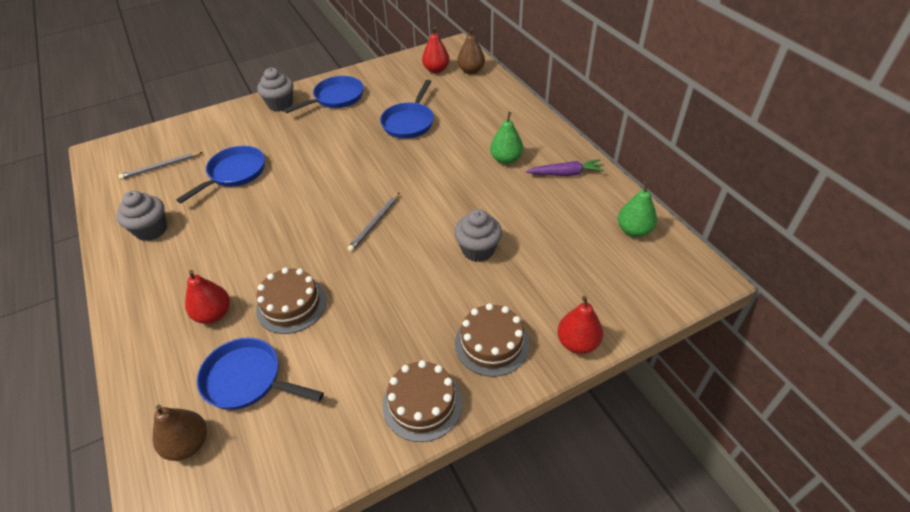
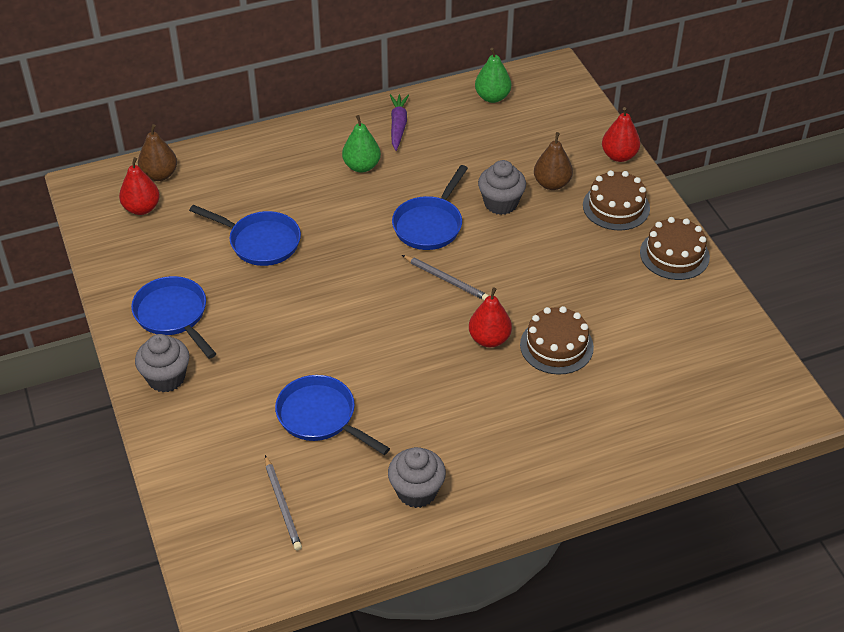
camera: 85 degrees left, 0 degrees up
(188, 444) = (711, 410): brown pear -> brown pear (552, 184)
(214, 314) = (562, 409): red pear -> red pear (489, 339)
(248, 380) = (645, 373): blue pan -> blue pan (430, 224)

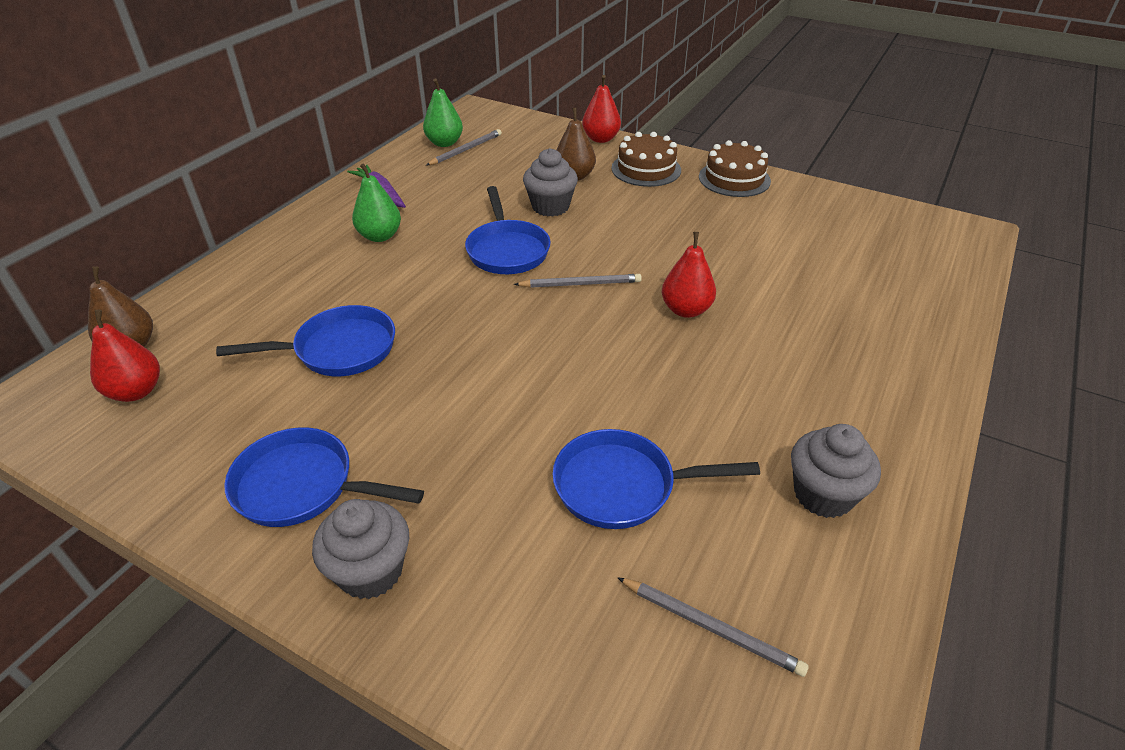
camera: 40 degrees left, 5 degrees down
(500, 113) = (466, 150): none -> grey pencil
(556, 346) = (747, 284): brown cake -> none

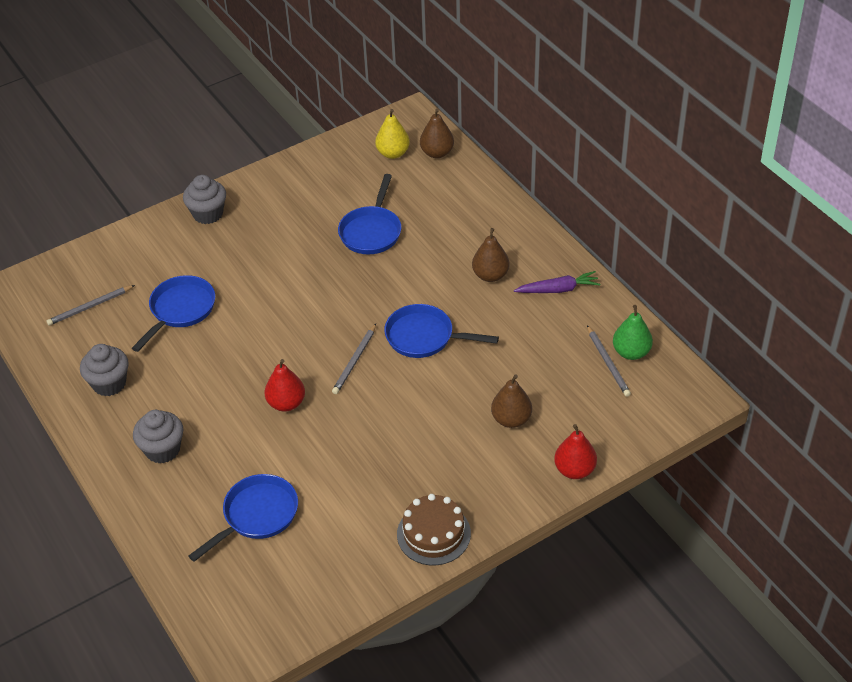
camera: 120 degrees right, 5 degrees up
(136, 391) = (393, 153): red pear -> yellow pear
(302, 486) = (275, 201): blue pan -> blue pan (256, 516)
(380, 236) = (490, 275): green pear -> brown pear
(550, 207) = (469, 384): grey cupcake -> grey cupcake (162, 450)
(646, 169) = (492, 476): brown cake -> none

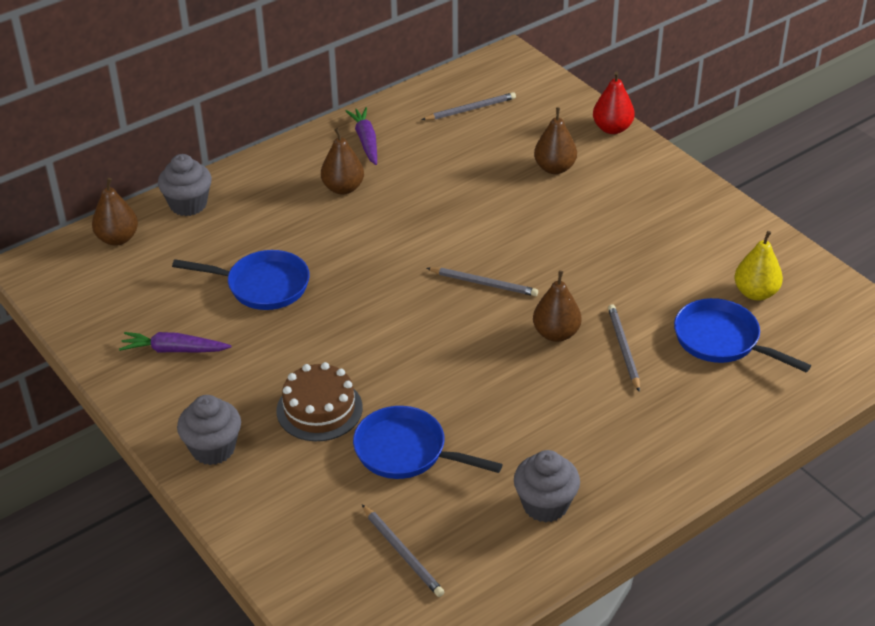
camera: 95 degrees left, 5 degrees down
(162, 450) = (645, 434): grey cupcake -> grey cupcake (188, 204)
(260, 446) = (623, 348): none -> grey pencil
(286, 403) = (556, 333): red pear -> brown pear
(308, 190) = (174, 350): none -> purple carrot
(393, 153) = (111, 277): yellow pear -> yellow pear (755, 293)
(424, 337) = (442, 232): blue pan -> none
(433, 534) = (711, 212): brown cake -> brown cake (319, 409)
(631, 352) = (455, 95): green pear -> none

